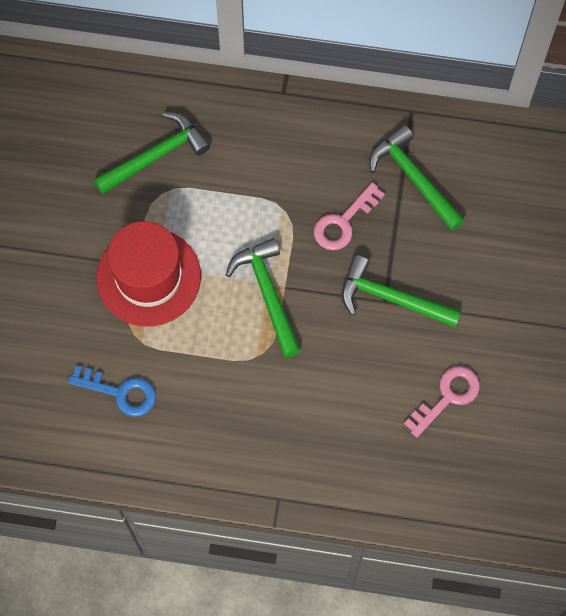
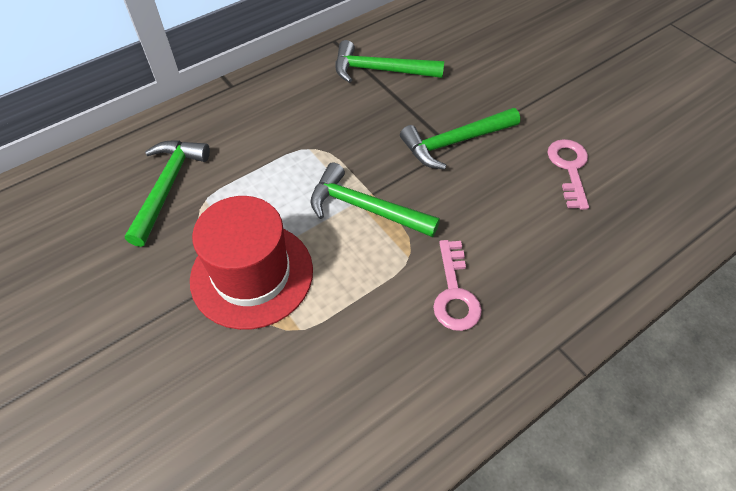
camera: 45 degrees left, 15 degrees down
(120, 392) = (325, 389): blue key -> none
(343, 222) = (365, 125): pink key -> pink key (454, 293)

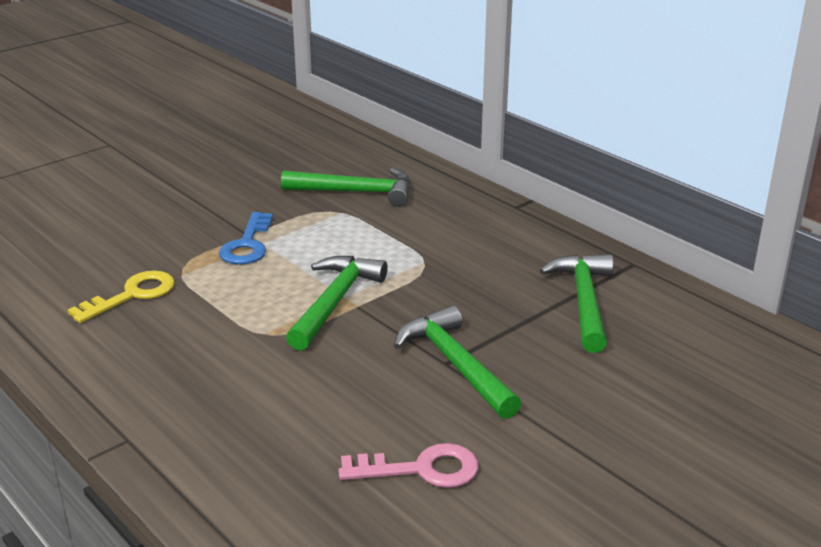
camera: 85 degrees right, 25 degrees down
(252, 274) = (247, 245): red hat -> blue key
(334, 371) = (132, 295): none -> yellow key
(454, 293) = (211, 364): pink key -> none

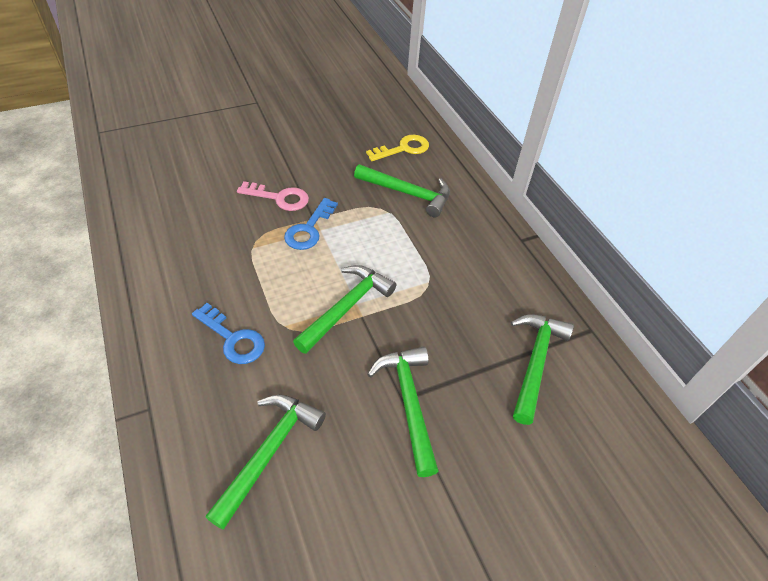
camera: 15 degrees right, 20 degrees up
(132, 295) = (211, 260): yellow key -> yellow key (403, 149)
(203, 357) = (233, 338): none -> blue key
(307, 441) = (269, 452): none -> green hammer
(421, 469) = (338, 512): pink key -> pink key (279, 198)

